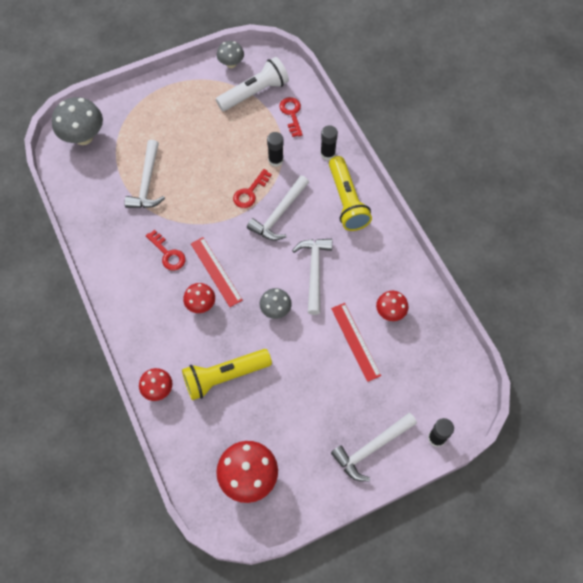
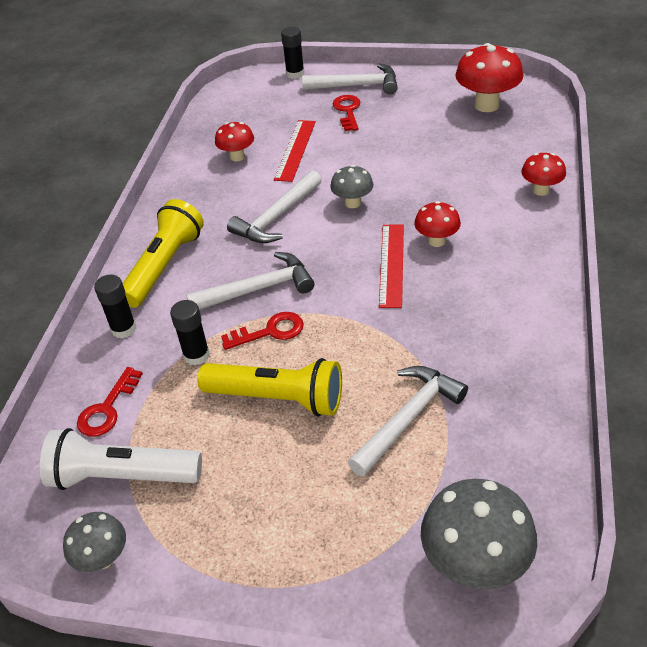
camera: 140 degrees left, 20 degrees down
(168, 254) = (441, 310): red key -> red key (347, 111)
(225, 376) = (456, 174): yellow flashlight -> yellow flashlight (277, 398)

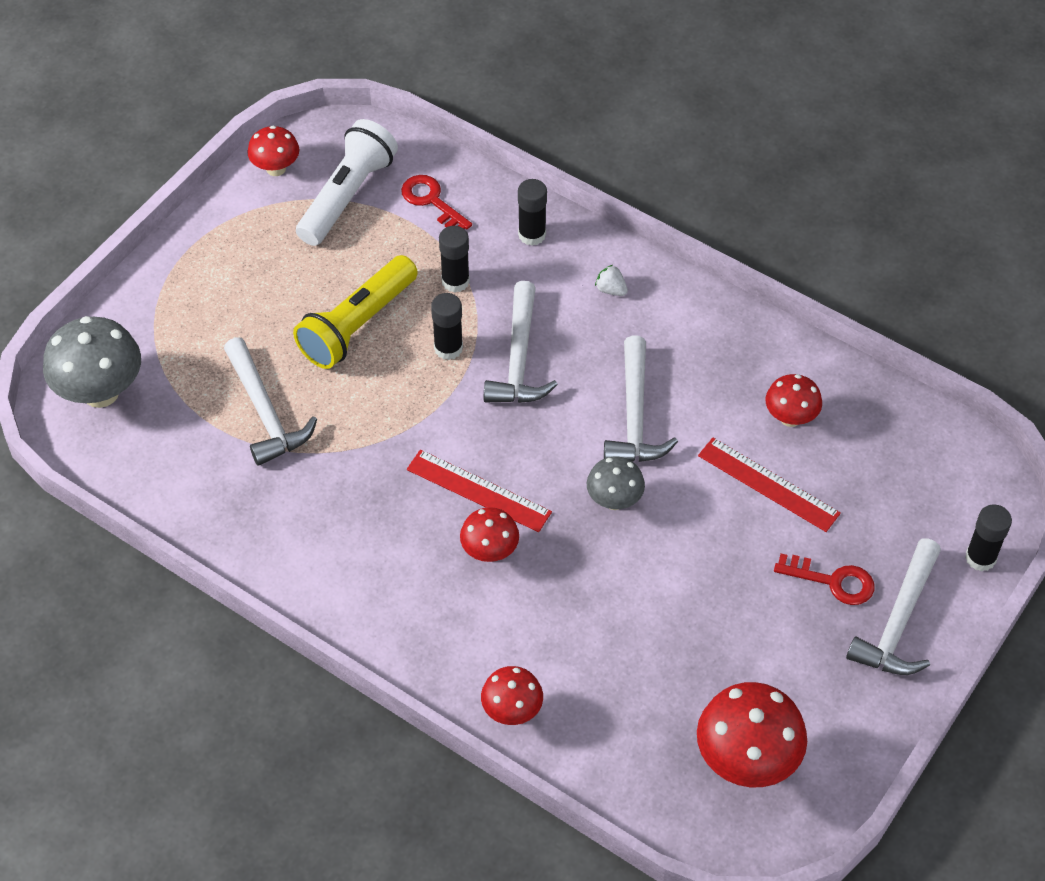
camera: 110 degrees right, 10 degrees up
(103, 558) = (276, 168): grey mushroom -> red mushroom
(164, 266) = (611, 290): yellow flashlight -> white strawberry
(270, 331) = (448, 348): red key -> black glue stick
(276, 217) = (634, 416): white hammer -> white hammer turned 150 degrees counterclockwise

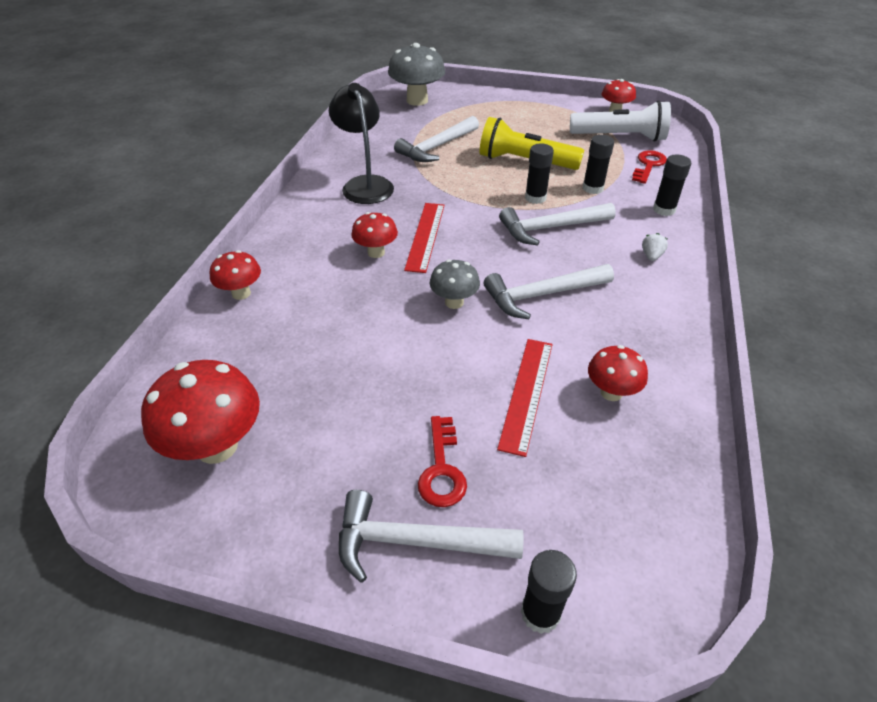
camera: 70 degrees right, 10 degrees down
(324, 525) = (365, 184): none -> black lamp

